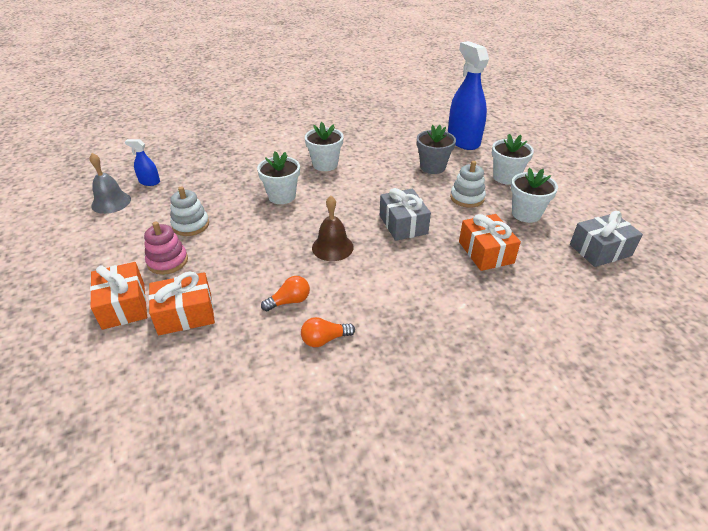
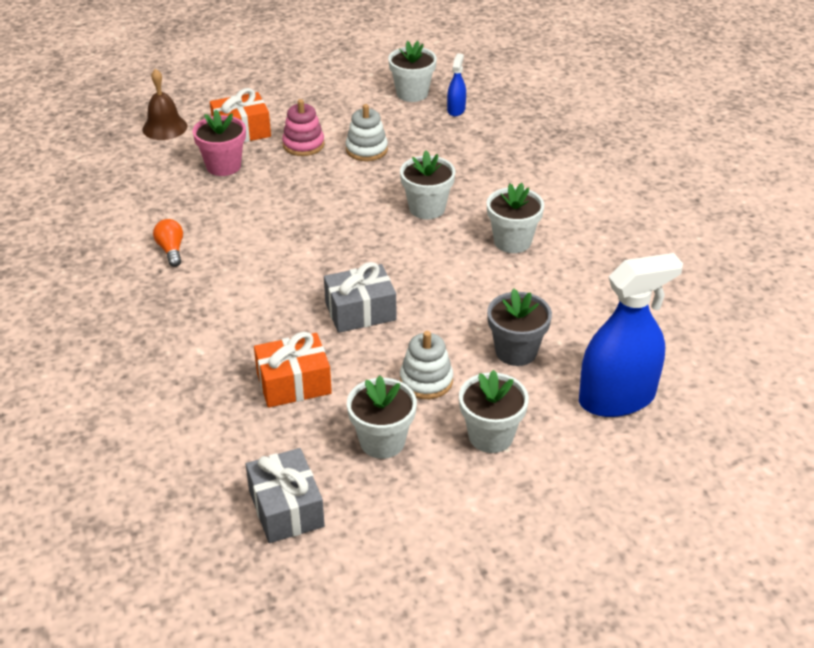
camera: 90 degrees right, 0 degrees up
(111, 202) = (412, 93): grey bell -> white flower pot
(185, 314) = (223, 166): orange gift -> pink flower pot
(289, 301) = (229, 225): orange light bulb -> none
(332, 247) = (317, 252): brown bell -> brown bell (164, 127)

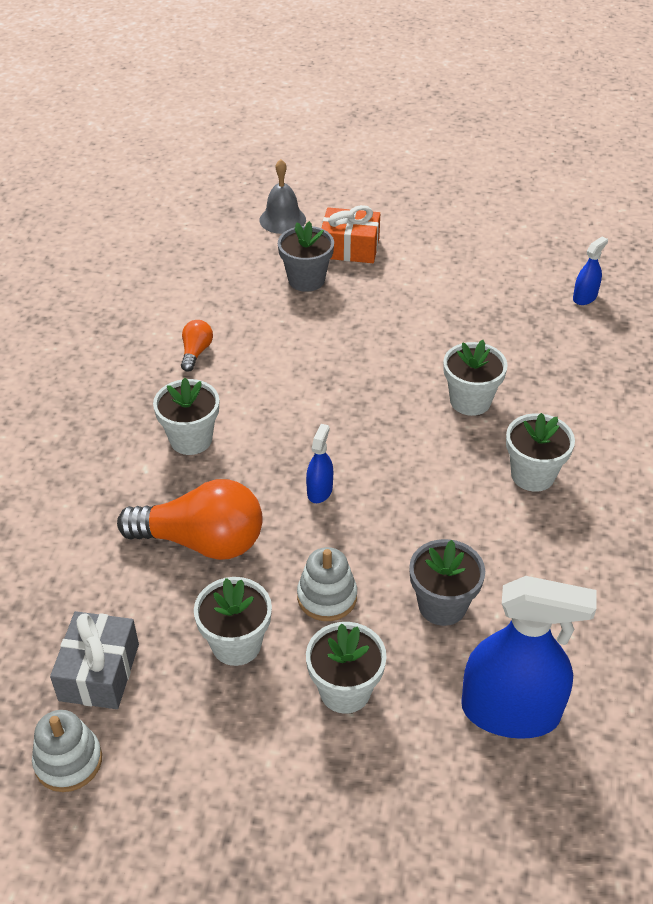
camera: 30 degrees right, 5 degrees up
(164, 127) = (282, 219): brown bell -> grey bell
(223, 166) = (306, 280): pink flower pot -> grey flower pot
(294, 383) = (202, 541): orange gift -> orange light bulb
(303, 145) = (398, 283): pink stacking toy -> none
(360, 311) = (319, 490): grey gift -> blue spray bottle
(366, 150) = (457, 311): white stacking toy -> white stacking toy (68, 761)
(412, 93) = (551, 262): white flower pot -> white flower pot (191, 439)

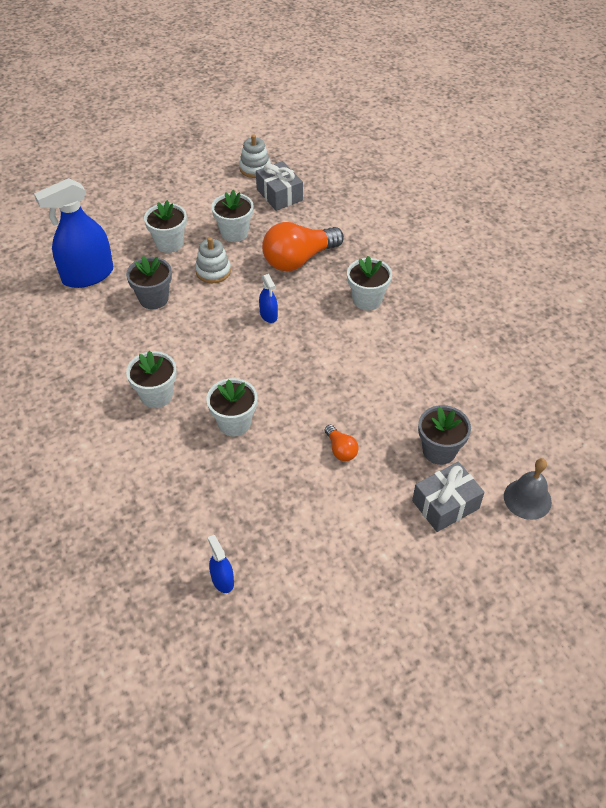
camera: 140 degrees right, 5 degrees up
(196, 352) = (433, 349): orange light bulb -> orange light bulb (340, 449)
(350, 248) = (445, 504): orange gift -> grey gift
(584, 297) = (222, 580): blue spray bottle -> blue spray bottle turned 150 degrees clockwise

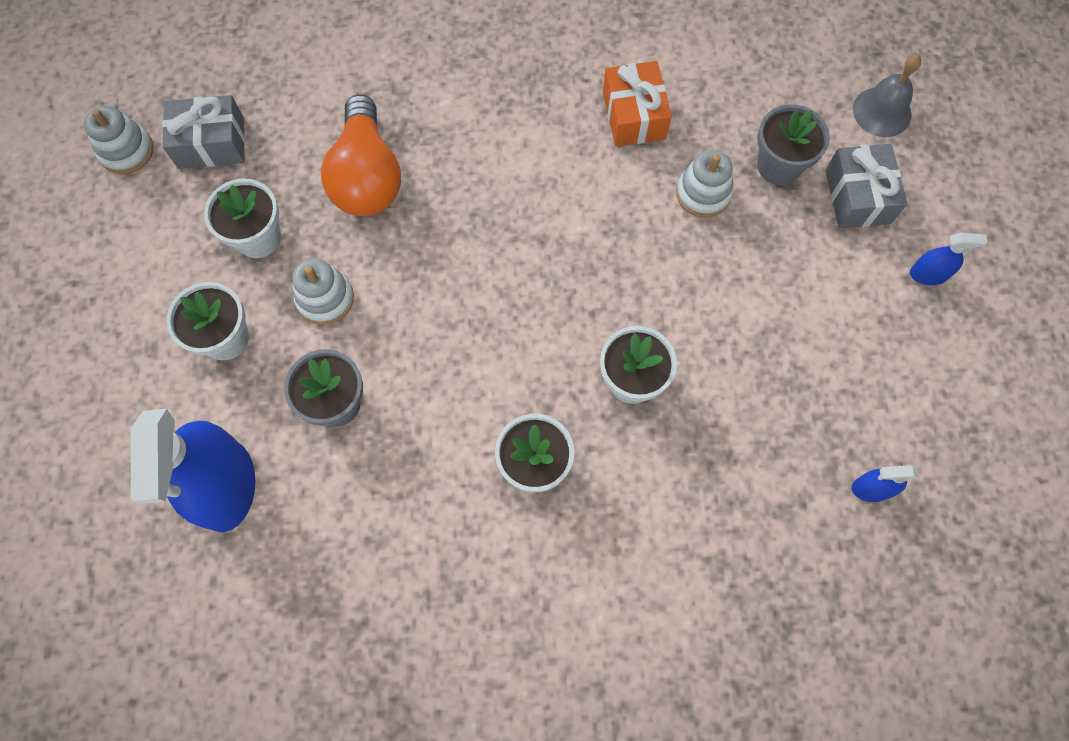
camera: 65 degrees left, 20 degrees up
(268, 315) = (456, 260): blue spray bottle -> blue spray bottle (928, 274)
(340, 449) = (731, 271): orange light bulb -> none
(367, 300) = (493, 128): white flower pot -> none
(389, 416) = (703, 193): none -> white stacking toy
(423, 362) = (634, 115): none -> orange gift

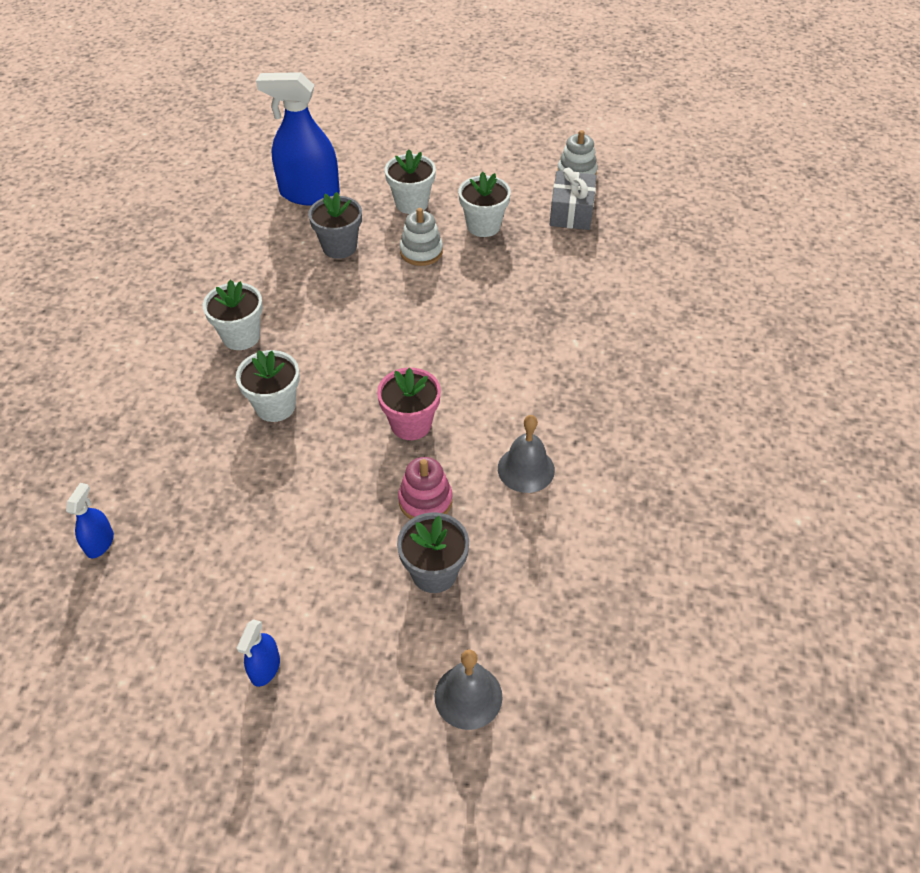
camera: 105 degrees right, 20 degrees down
(367, 176) = (517, 286): orange light bulb -> none
(611, 232) = (411, 424): none -> pink flower pot
(634, 115) = (526, 469): orange gift -> grey bell
(703, 193) = (425, 501): white stacking toy -> pink stacking toy
(857, 196) = (375, 633): grey gift -> none

